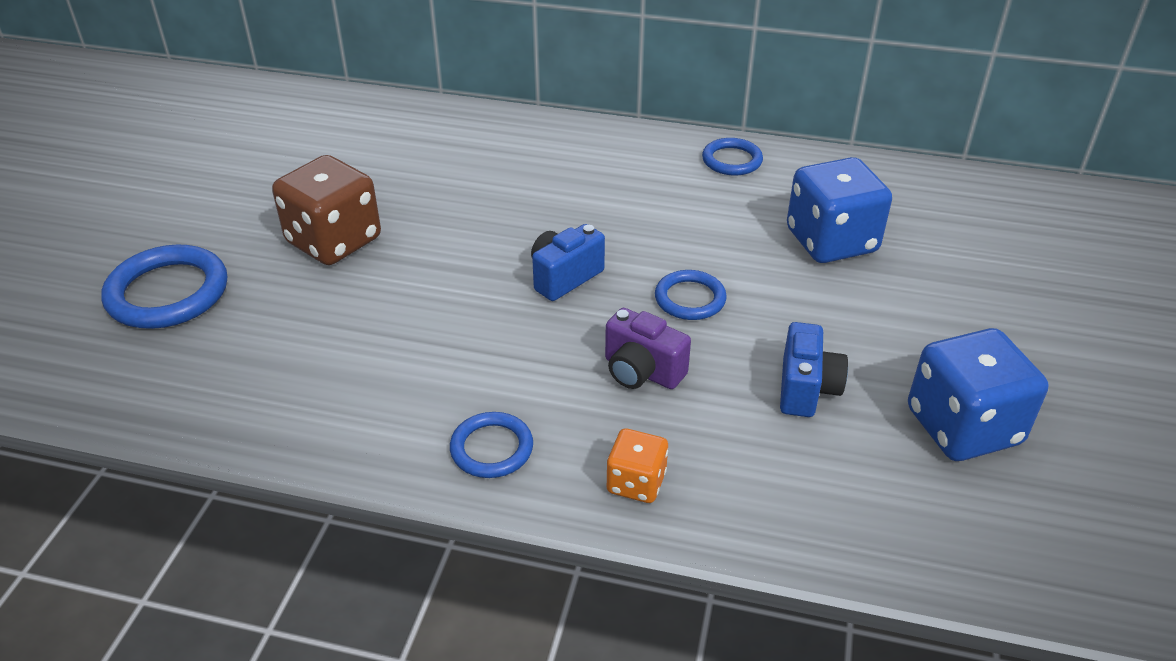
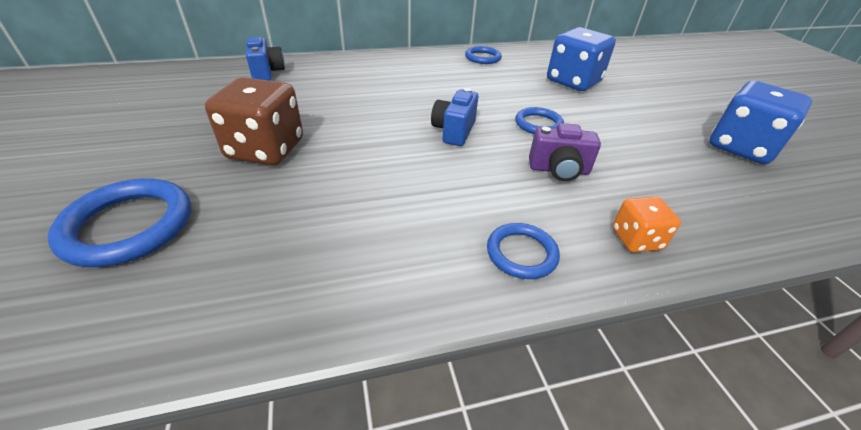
camera: 30 degrees left, 0 degrees up
(806, 389) = (652, 152): blue camera -> blue camera (267, 73)

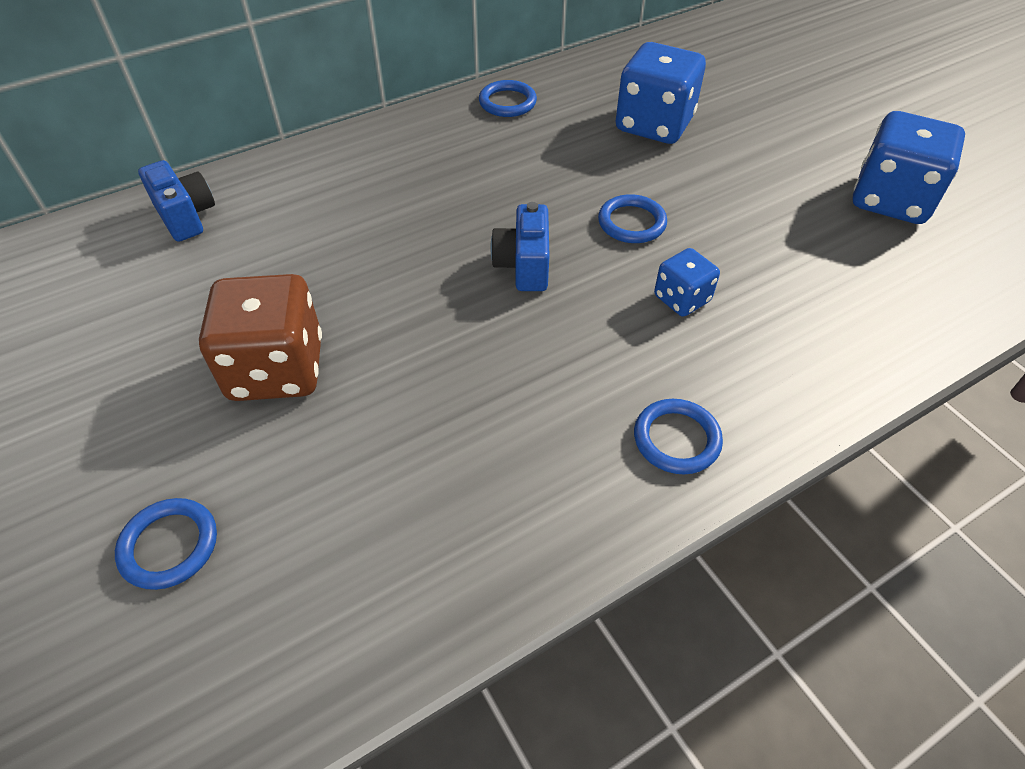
camera: 15 degrees left, 10 degrees up
(128, 226) = (169, 546): blue ring -> blue ring, size x0.59
(559, 170) = (682, 299): purple camera -> blue dice
(636, 239) = (797, 381): orange dice -> none

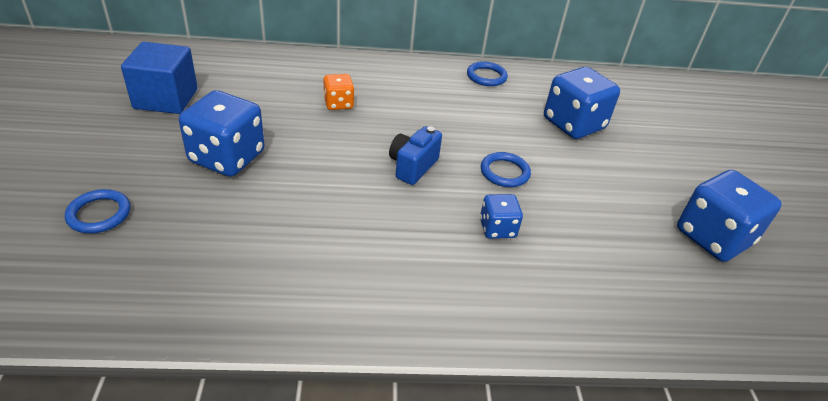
camera: 25 degrees right, 10 degrees down
(104, 324) = (166, 99): none -> blue cube
(186, 216) = (251, 65): blue camera -> none
(276, 369) = (227, 157): brown dice -> blue dice
(357, 221) = (338, 103): none -> orange dice
(676, 439) = (418, 304): blue ring -> none

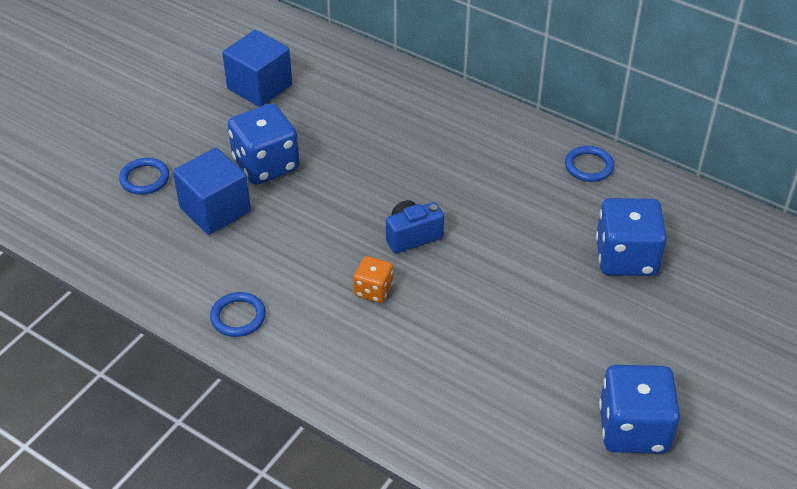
camera: 40 degrees right, 5 degrees up
(206, 214) = (215, 209): none -> blue cube
(338, 103) = (403, 145): orange dice -> orange dice (373, 290)
(497, 228) = (430, 324): blue dice -> none
(504, 172) = (493, 277): blue ring -> blue ring (238, 317)

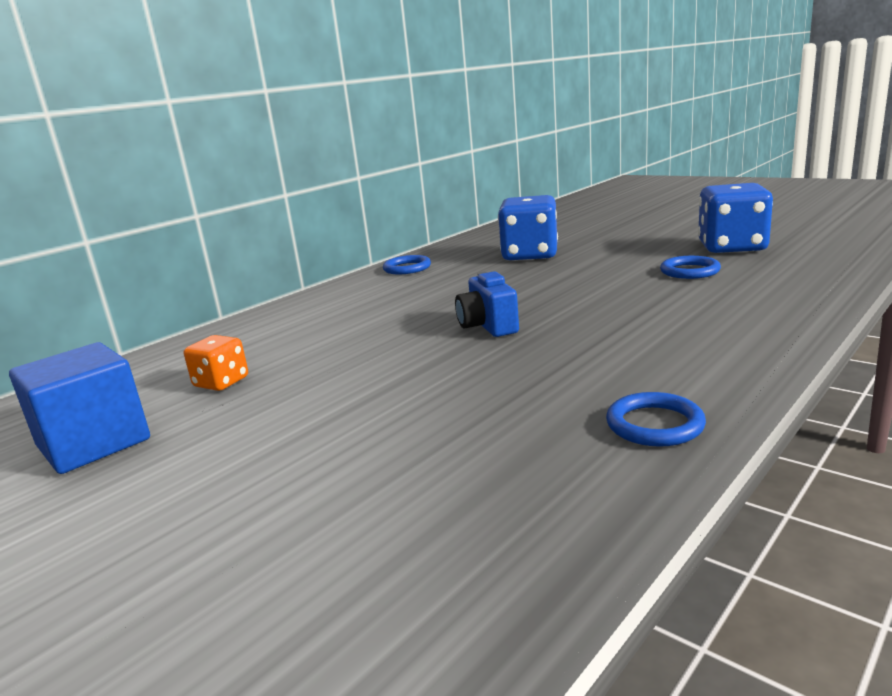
camera: 80 degrees left, 25 degrees down
(144, 179) = (252, 564): blue ring -> blue ring (689, 271)
(215, 209) = (390, 464): blue cube -> none
(266, 165) = (300, 425): blue dice -> none
(373, 290) = (581, 340): orange dice -> orange dice (221, 382)

